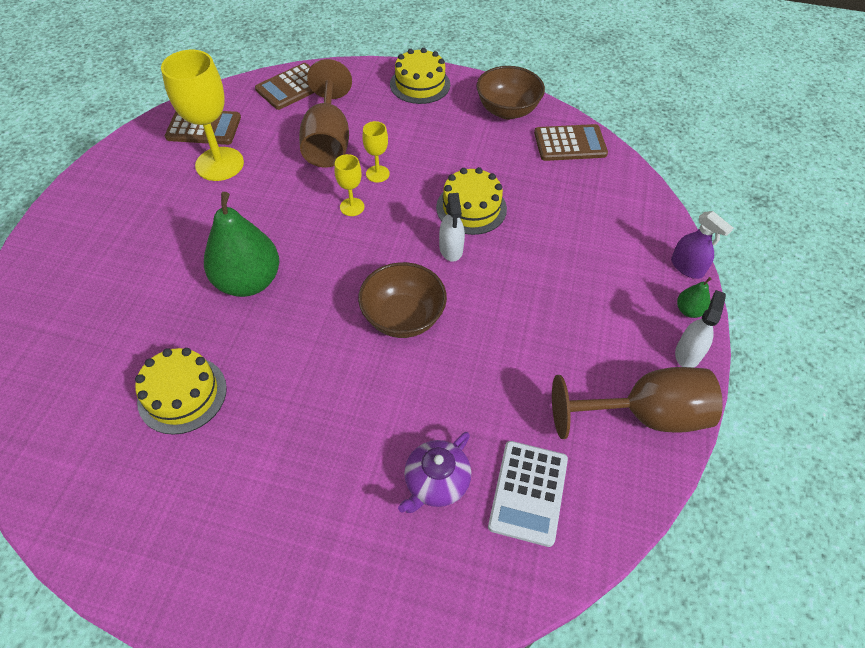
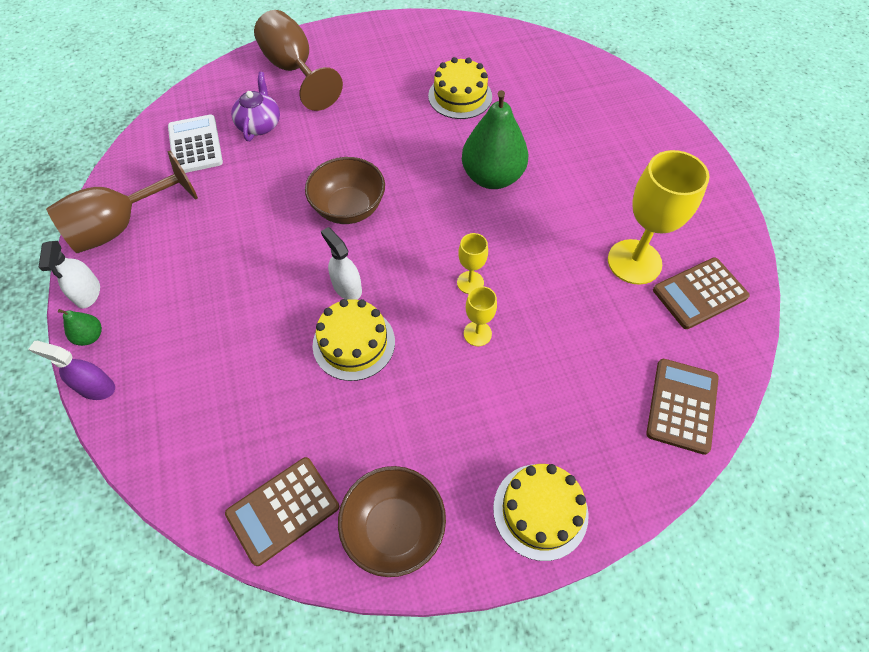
camera: 150 degrees right, 5 degrees up
(328, 141) = (564, 347): brown goblet -> brown goblet (294, 70)

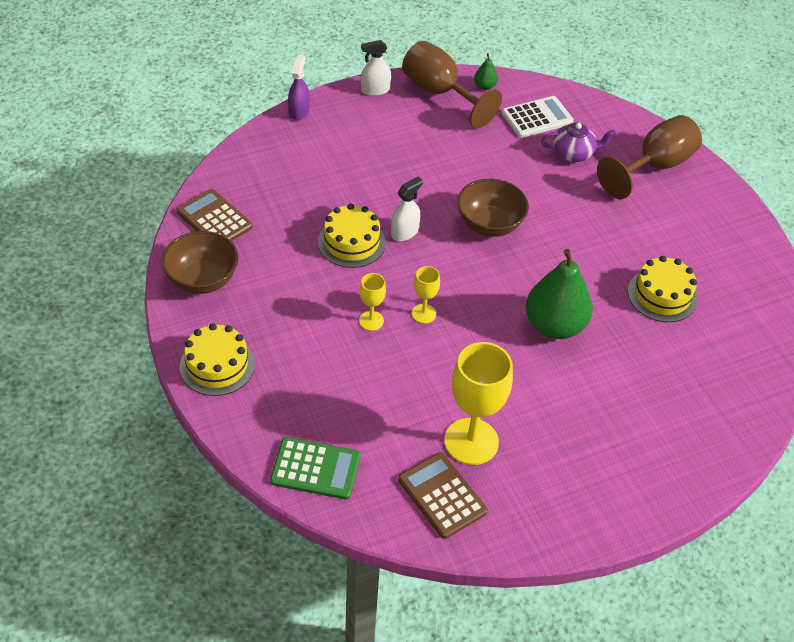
camera: 80 degrees right, 10 degrees down
(90, 336) = (339, 99): green pear -> green pear (485, 86)
(682, 405) = (315, 469): brown calculator -> green calculator

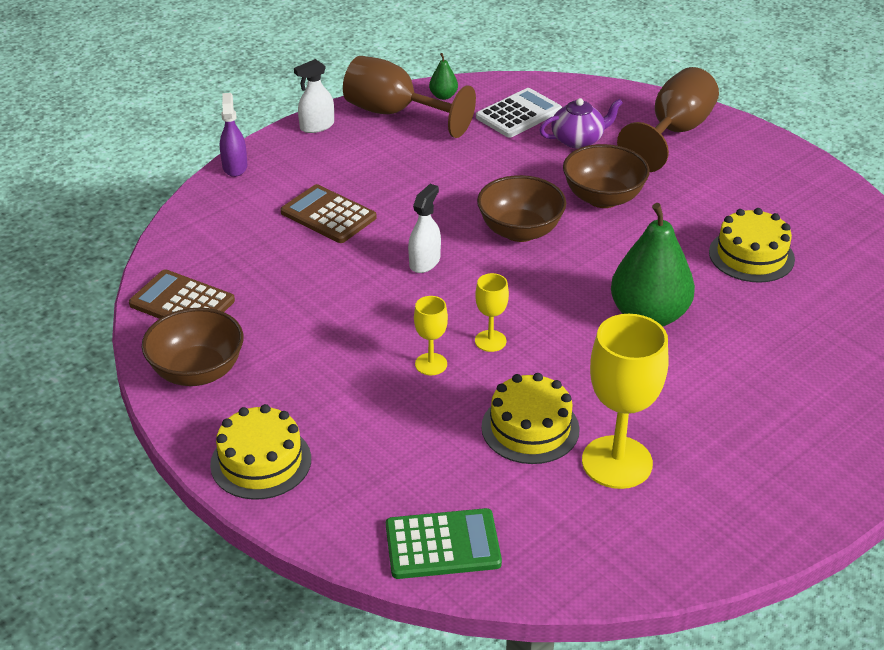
camera: 15 degrees left, 10 degrees down
(351, 242) = (365, 287): yellow cake -> yellow cake (530, 428)
(442, 495) = (613, 531): brown calculator -> brown calculator (328, 215)
(568, 212) = (603, 198): none -> brown bowl

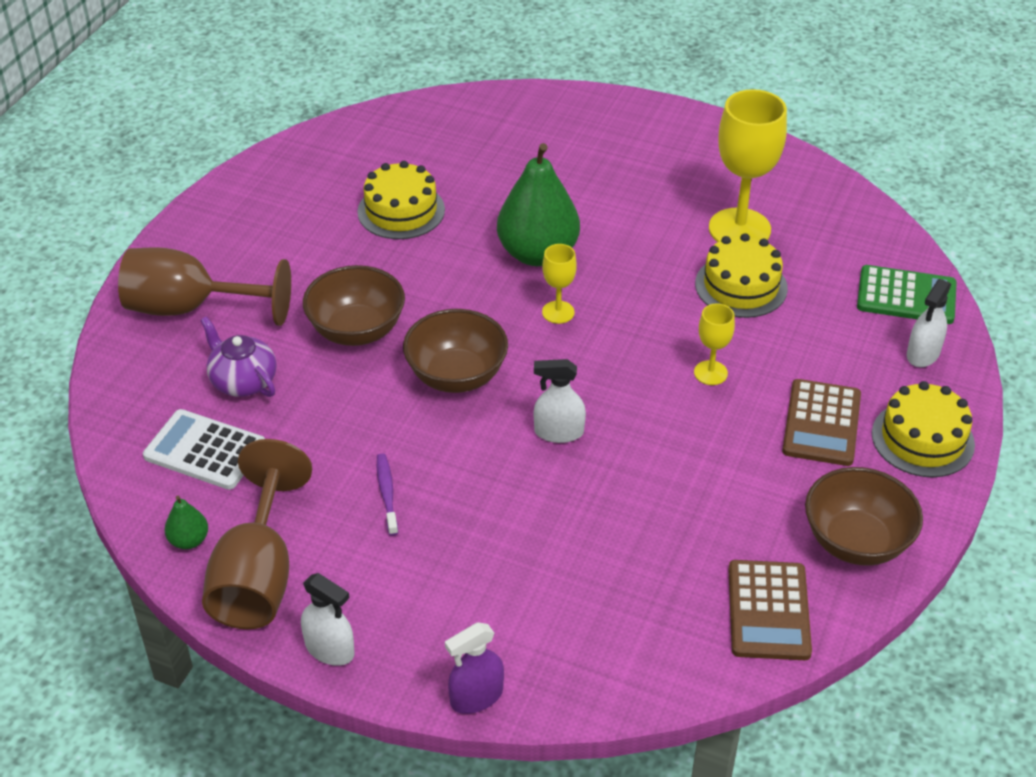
camera: 115 degrees left, 5 degrees up
(328, 215) = (525, 549): brown calculator -> brown calculator (821, 423)
(357, 515) = (923, 354): none -> white spray bottle
(424, 173) = (387, 493): none -> purple toothbrush
(442, 545) = (906, 296): green calculator -> green calculator turned 135 degrees clockwise
(490, 341) = (648, 344): yellow goblet -> yellow goblet (558, 312)

